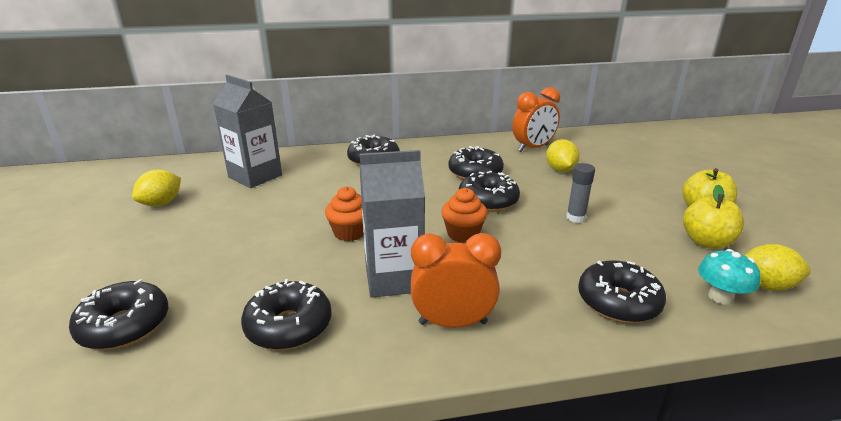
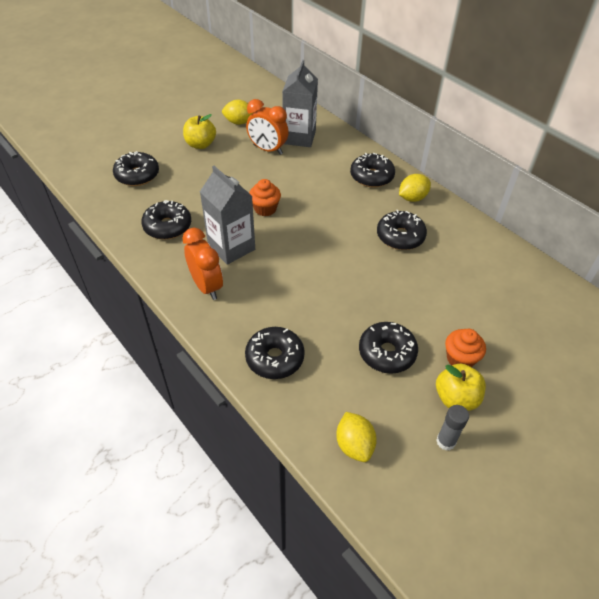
camera: 60 degrees right, 20 degrees up
(463, 234) = (302, 260): orange cupcake -> orange cupcake (460, 359)
(488, 201) = (360, 258): black donut -> black donut (387, 353)
(533, 148) = (485, 257): orange clock -> orange clock (267, 150)
(560, 170) = (454, 286): yellow lemon -> yellow lemon (412, 198)
(575, 218) = (373, 314): grey glue stick -> grey glue stick (446, 441)
(706, 242) = (397, 403): yellow apple -> yellow apple (200, 144)
(720, 297) = (318, 416): turquoise mushroom -> none

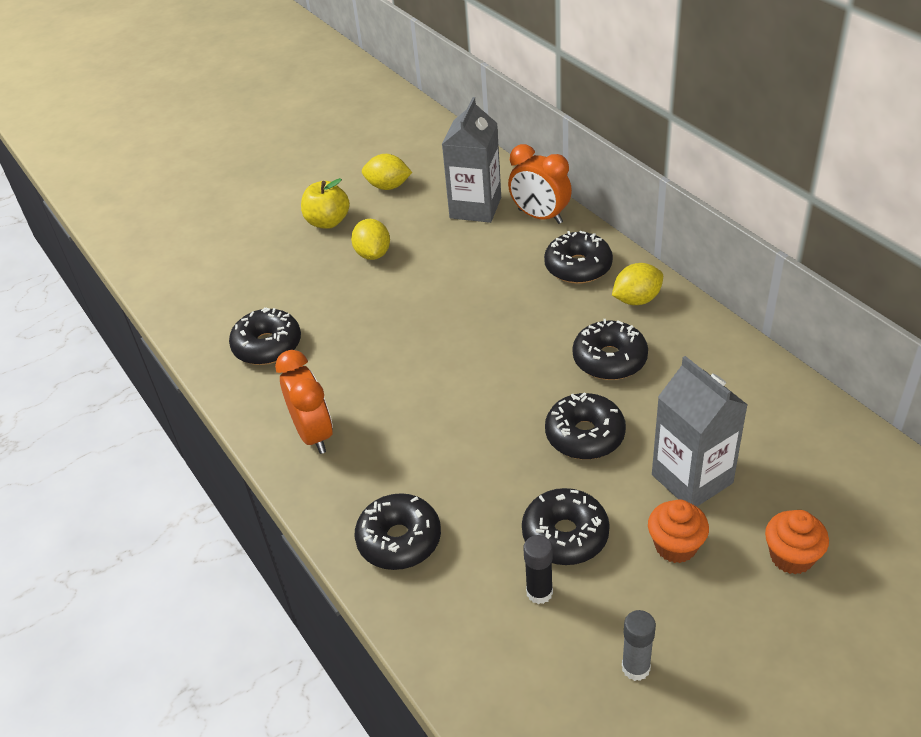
camera: 10 degrees right, 5 degrees down
(137, 175) = (232, 270): black donut -> black donut (585, 435)
(231, 247) = (355, 376): grey carton -> grey carton (692, 479)
(265, 209) = (411, 318): orange cupcake -> orange cupcake (791, 557)
(267, 150) = (425, 228): orange clock -> orange clock (540, 216)
(354, 445) = (499, 668): yellow lemon -> yellow lemon (373, 254)
(375, 392) = (539, 592): none -> black glue stick
(456, 398) = (660, 604): yellow apple -> none

